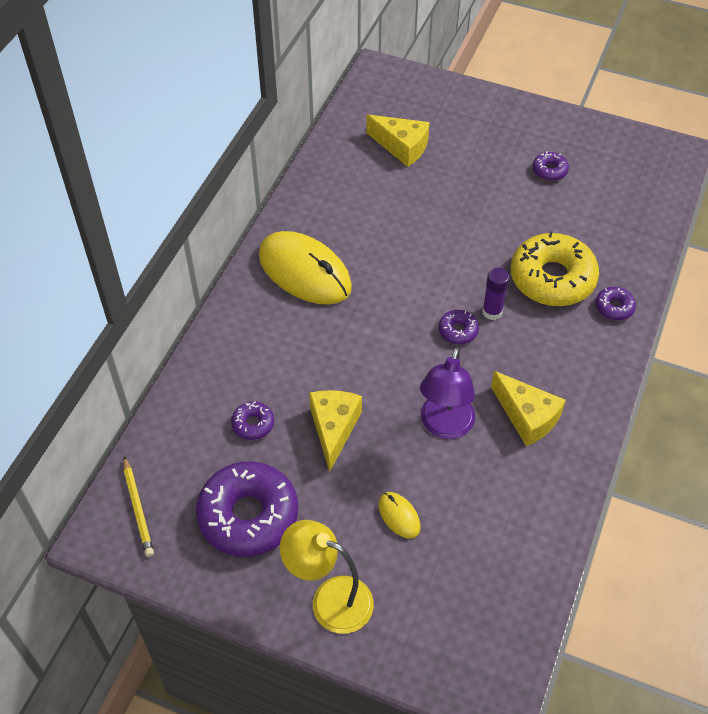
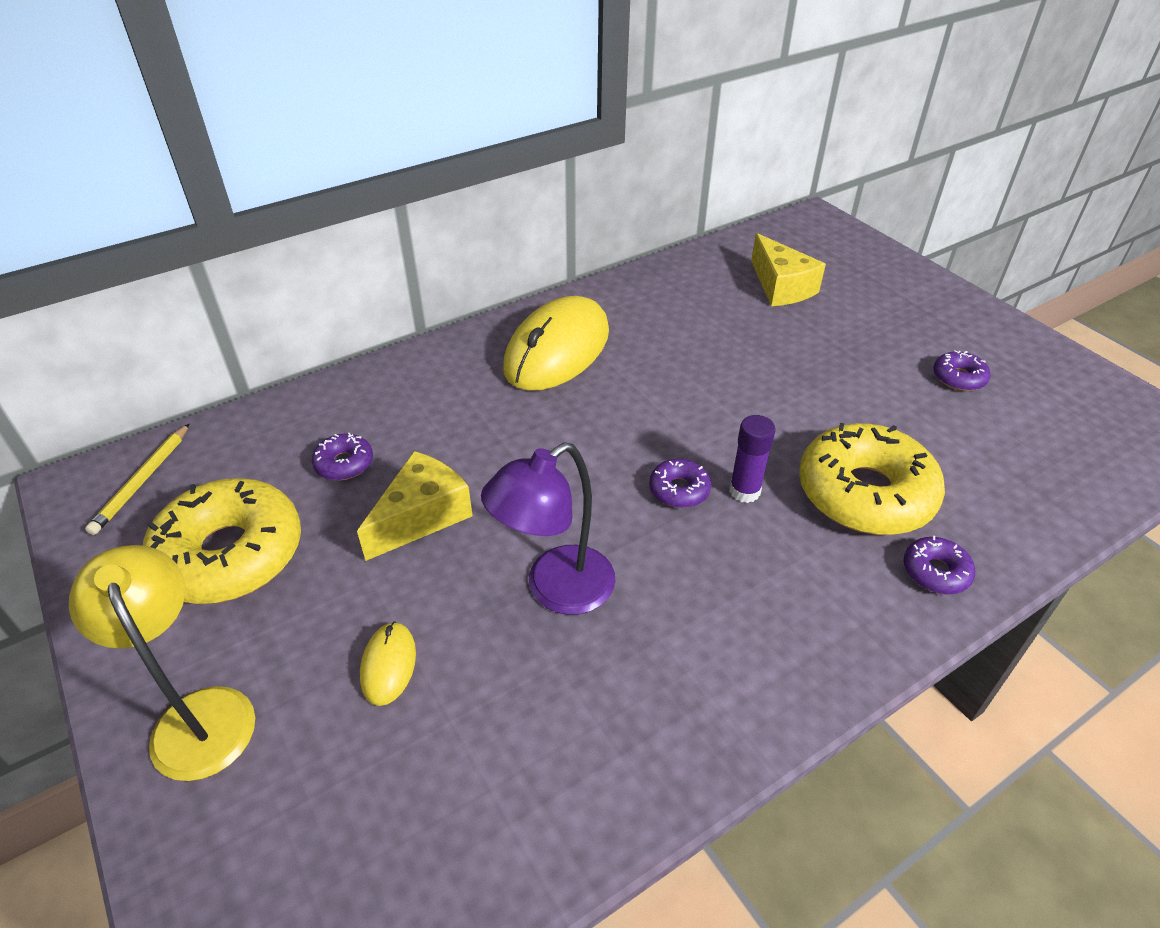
camera: 35 degrees right, 10 degrees down
(248, 515) = (230, 554): purple donut -> yellow donut
(304, 271) = (557, 350): yellow mouse -> yellow mouse turned 45 degrees clockwise
(527, 417) = (680, 642): yellow cheese -> none

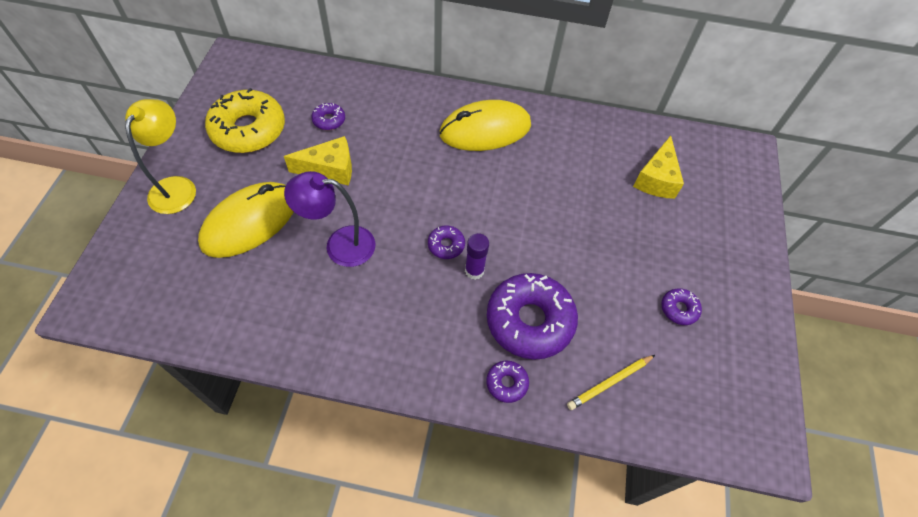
camera: 40 degrees right, 15 degrees up
(142, 481) = (253, 71): yellow pencil -> yellow pencil (609, 383)
(388, 665) = (249, 222): yellow mouse -> yellow mouse, size x2.30
(865, 493) = (529, 321): yellow donut -> purple donut

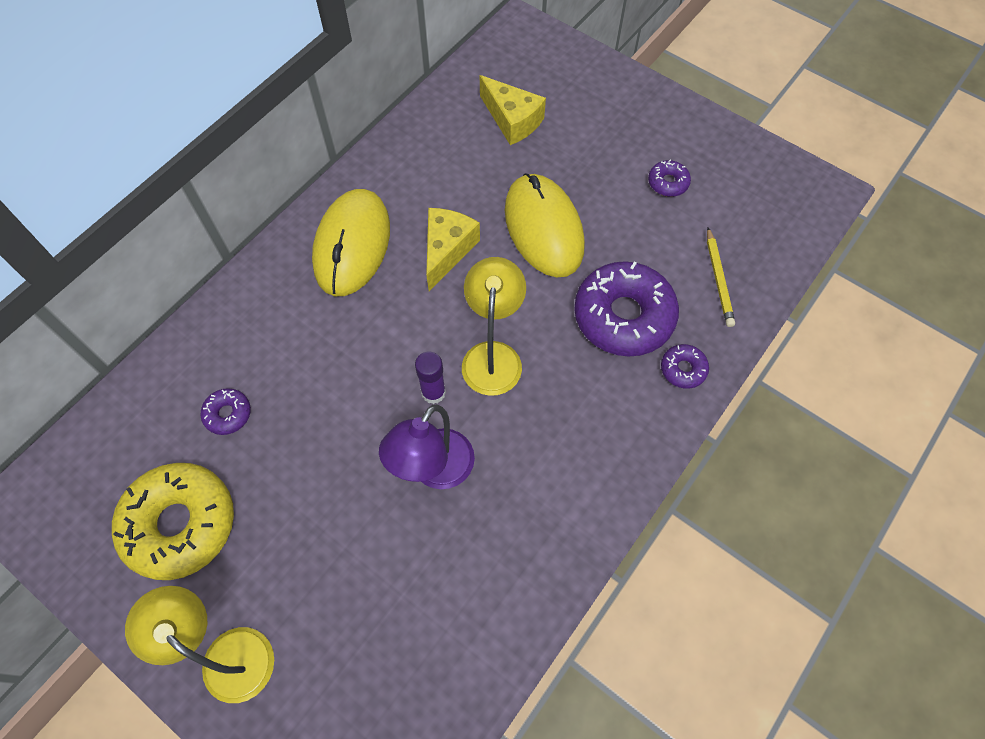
camera: 60 degrees left, 5 degrees up
(249, 222) = (342, 570): yellow mouse -> yellow mouse (543, 228)
(330, 169) = (311, 442): yellow cheese -> yellow cheese (447, 250)
(446, 245) = (493, 356): purple donut -> yellow lamp
(474, 271) = (540, 341): purple glue stick -> purple glue stick (433, 392)

